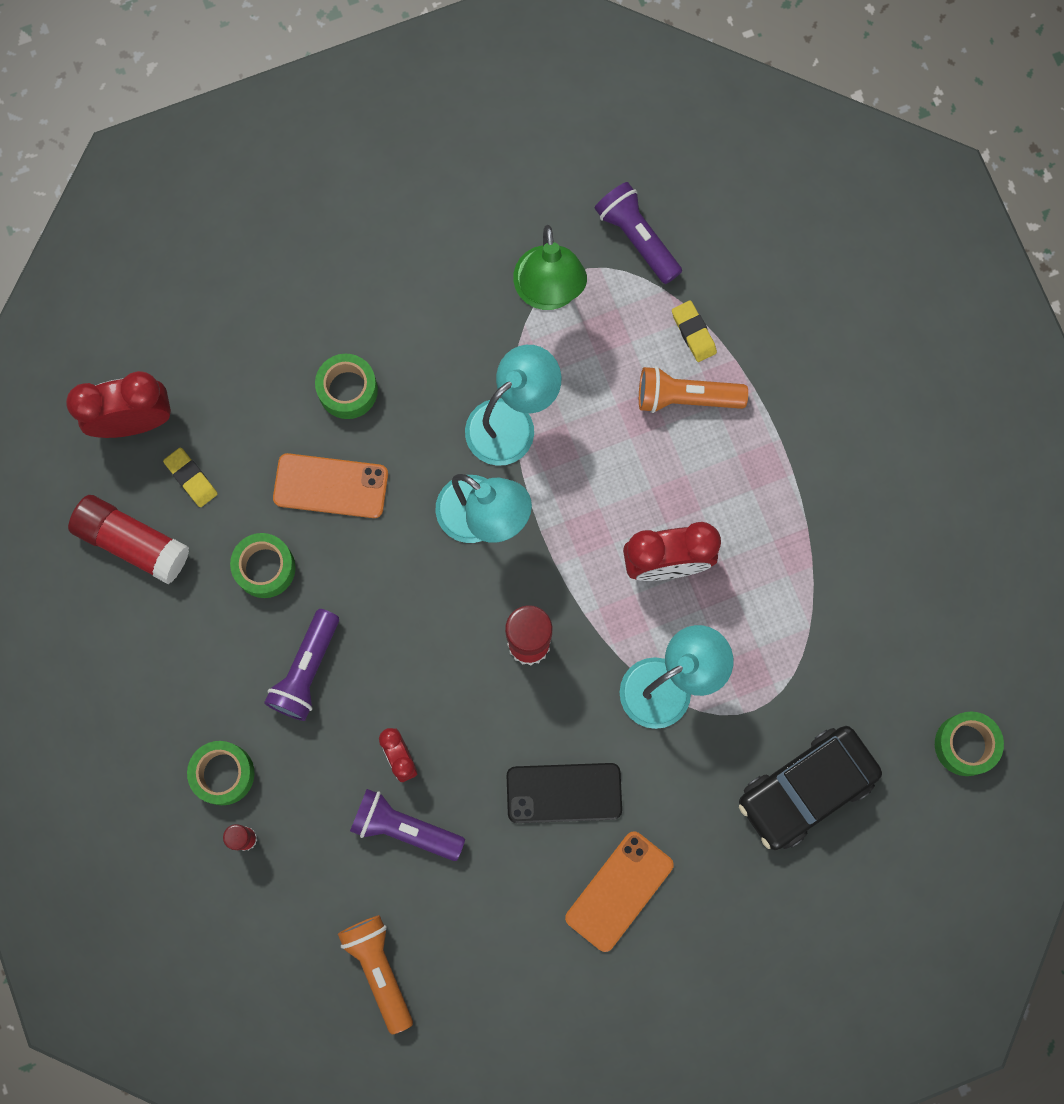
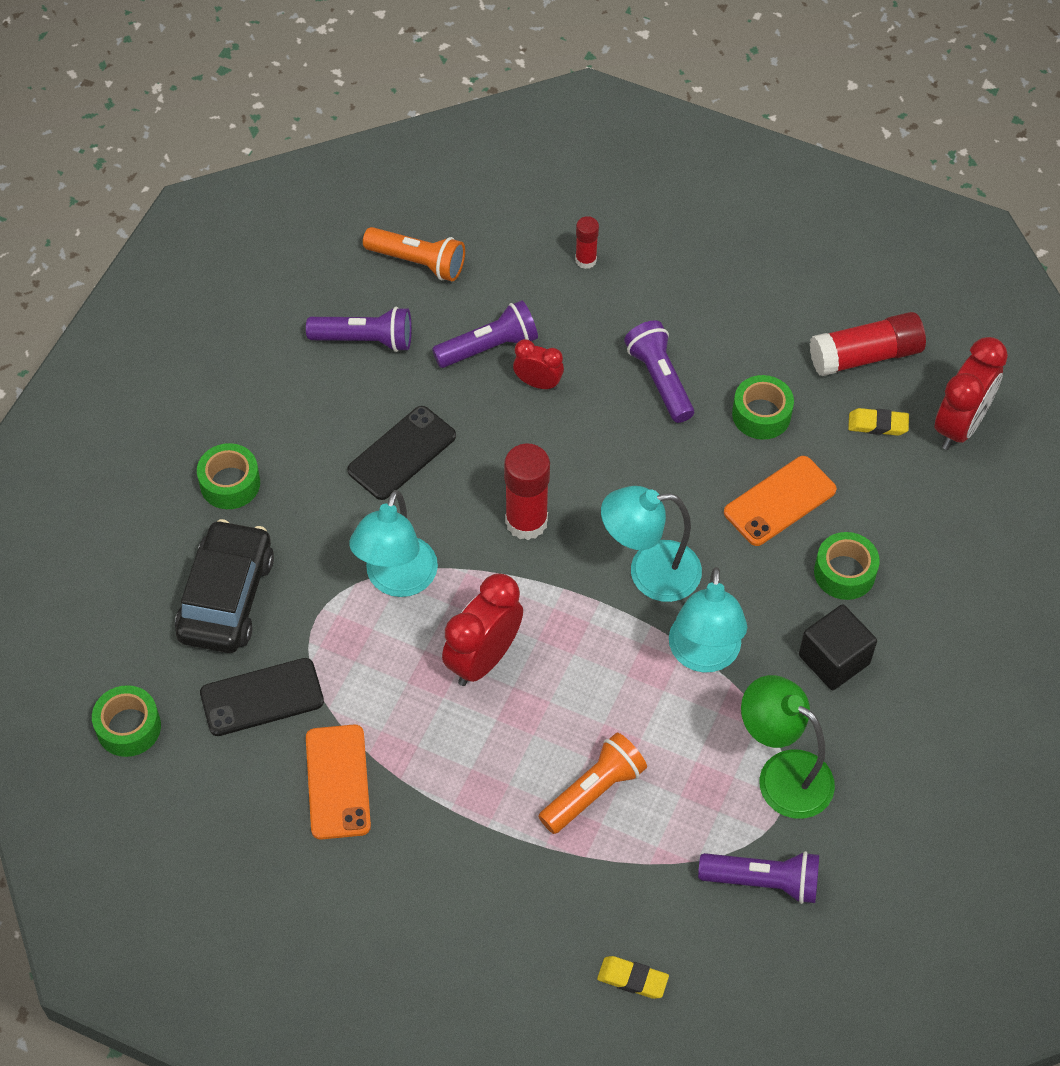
camera: 135 degrees right, 20 degrees down
(223, 774) = (642, 281): green tape -> green tape (230, 483)
(427, 336) = (834, 659): none -> black cube
(493, 930) = (365, 340): none -> purple flashlight
(619, 891) = (301, 428): orange phone -> orange phone (337, 782)
(693, 332) = (639, 847): yellow eraser -> yellow eraser (632, 979)
(850, 680) = (262, 697): none -> black phone

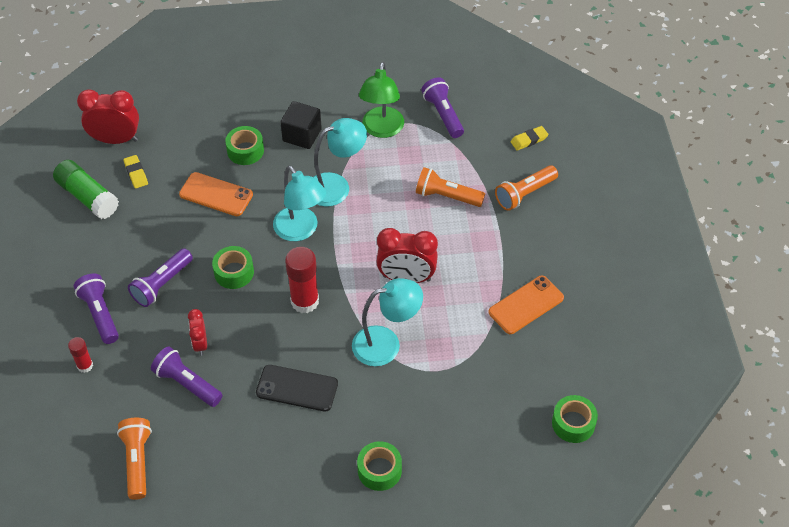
camera: 120 degrees left, 5 degrees down
(226, 597) = (458, 424): black car -> none
(262, 697) = (505, 368): black phone -> none
(365, 340) = (221, 457): purple flashlight -> purple flashlight (100, 314)
(529, 903) = (524, 194): none -> orange flashlight
(632, 979) = (529, 140): yellow eraser -> yellow eraser turned 75 degrees clockwise
(761, 414) = (159, 226): green tape -> green tape (234, 272)
(865, 356) = (87, 197): red glue stick -> green glue stick

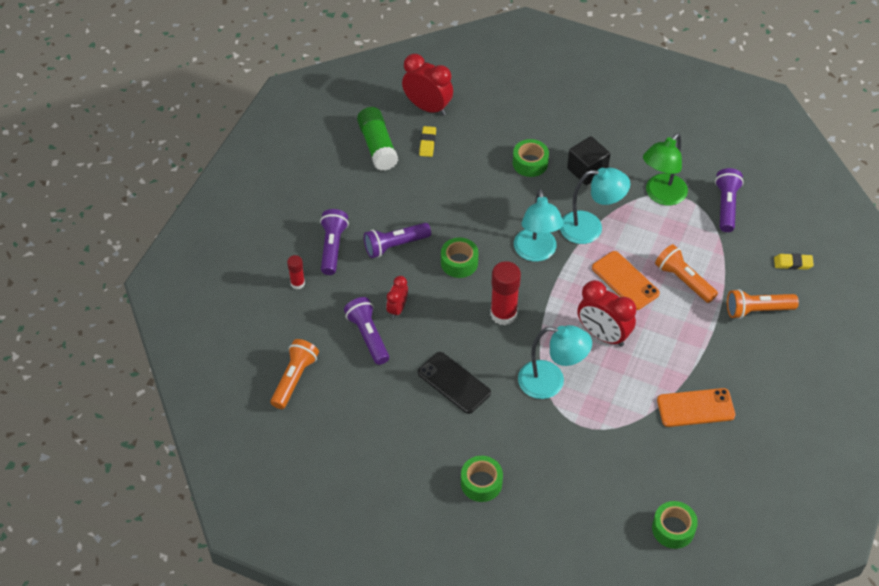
camera: 30 degrees right, 0 degrees up
(216, 195) = (483, 190): orange phone -> orange phone (625, 281)

